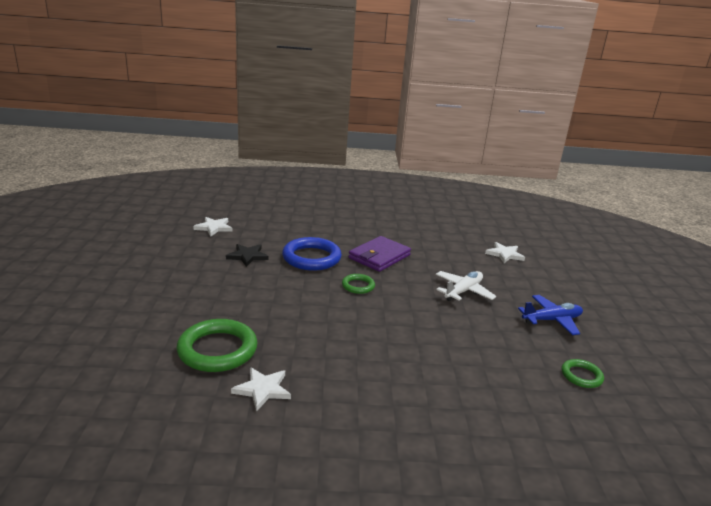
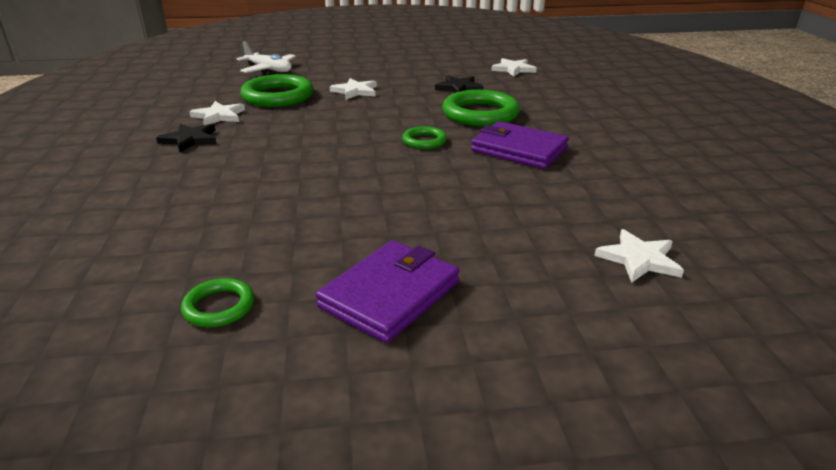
camera: 85 degrees right, 5 degrees up
(227, 304) = (355, 91): none -> white star
(311, 258) = (480, 114): blue ring -> green ring
(325, 406) = (190, 139): none -> black star
(463, 291) = (451, 211): white plane -> white plane (269, 70)
(552, 320) = (390, 294): blue plane -> purple wallet

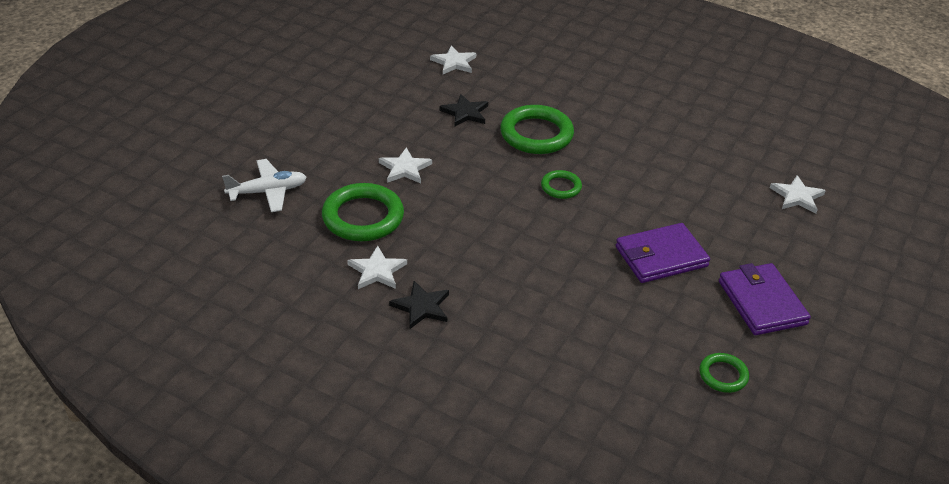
camera: 55 degrees left, 10 degrees up
(519, 149) = (620, 154): purple wallet -> purple wallet (661, 257)

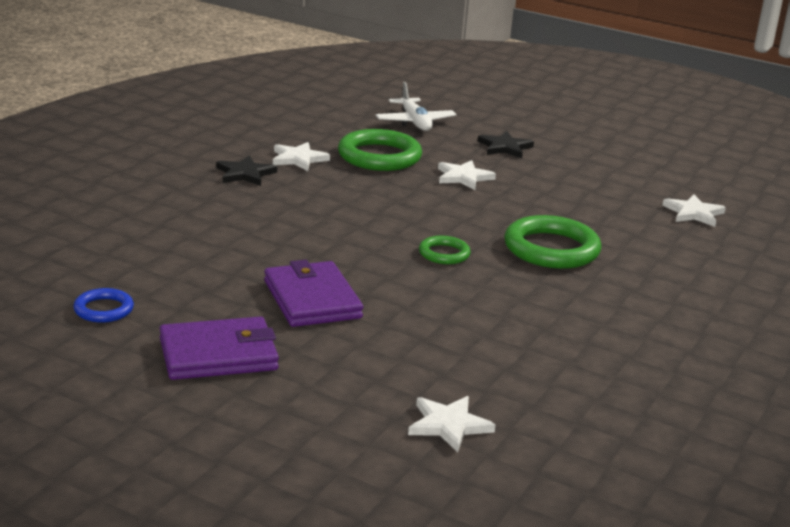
camera: 90 degrees right, 15 degrees down
(465, 113) = (583, 212): black star -> black star (505, 147)
(723, 375) = (103, 309): green ring -> blue ring

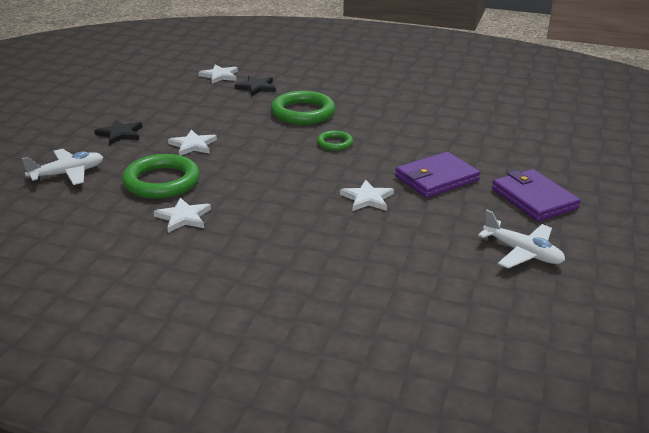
camera: 100 degrees left, 5 degrees up
(103, 309) = (522, 252): blue ring -> white plane
(245, 174) = (232, 238): black star -> black star (256, 87)
(448, 425) = (532, 129): white star -> white star (367, 198)

